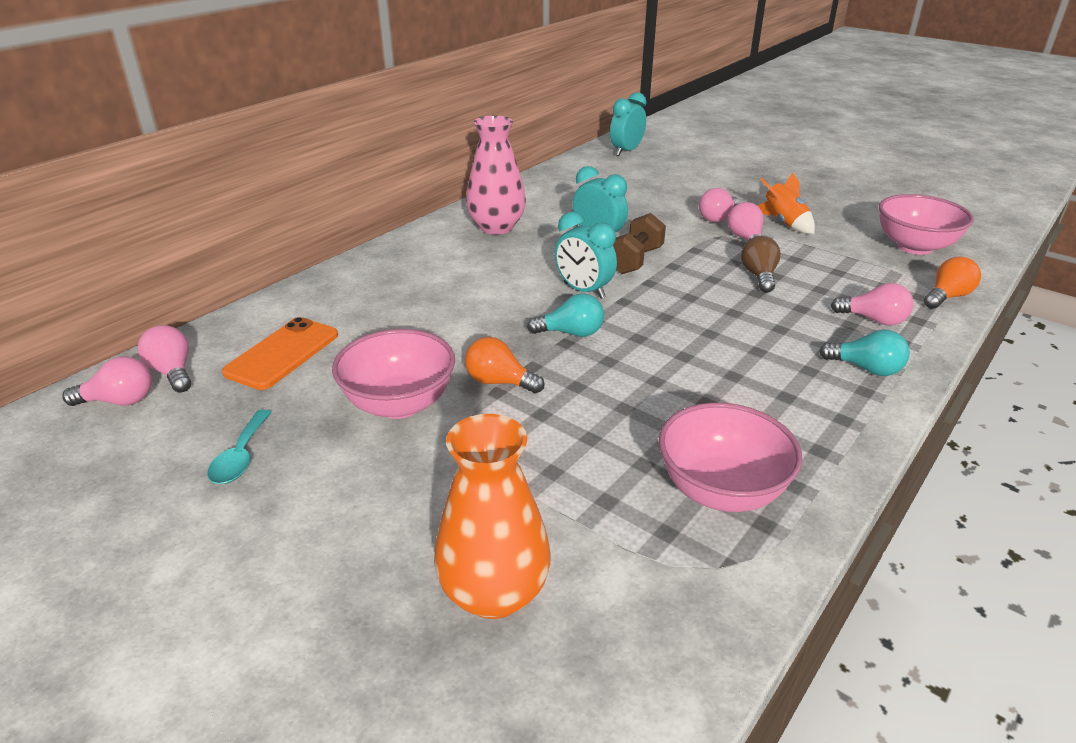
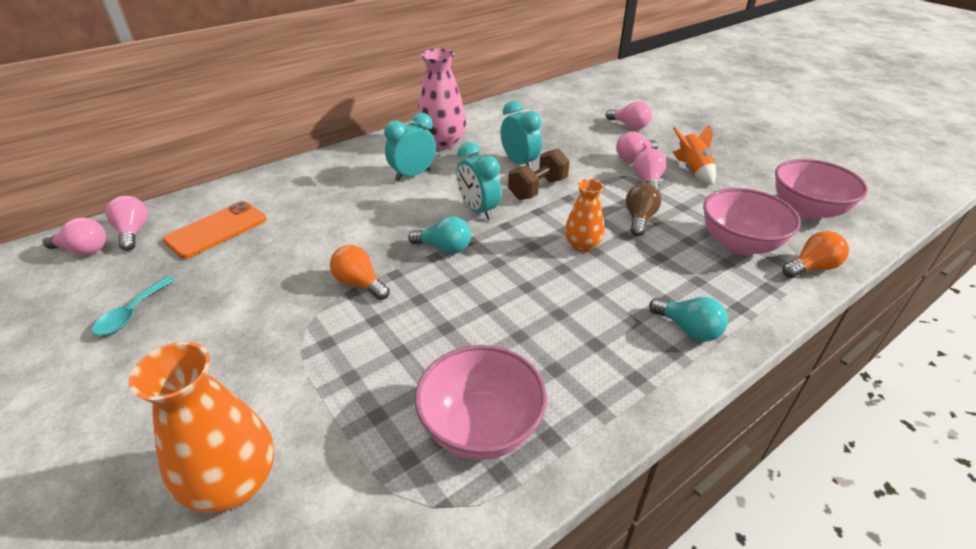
camera: 15 degrees right, 5 degrees up
(399, 404) = (272, 289): pink bowl -> pink bowl (739, 244)
(626, 151) = (590, 87): turquoise clock -> turquoise clock (413, 175)
(716, 309) = (582, 245): none -> orange vase
(873, 320) = (724, 280): pink light bulb -> pink light bulb (629, 126)

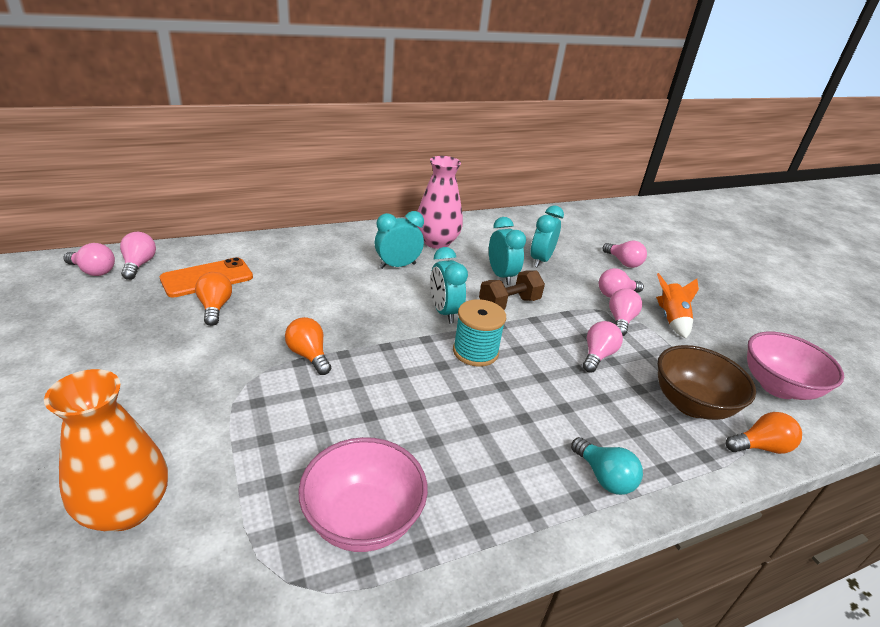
camera: 10 degrees right, 5 degrees down
(131, 313) = (108, 335): turquoise spoon -> none
(239, 258) = (215, 307): none -> orange light bulb
(444, 248) = (398, 340): turquoise light bulb -> none
(524, 242) = (475, 351): none -> turquoise spool
(551, 140) = (540, 260): none -> turquoise clock
(582, 245) = (530, 368): orange vase -> none
(639, 219) = (597, 356): brown light bulb -> pink light bulb
(739, 244) = (691, 404): pink bowl -> brown bowl

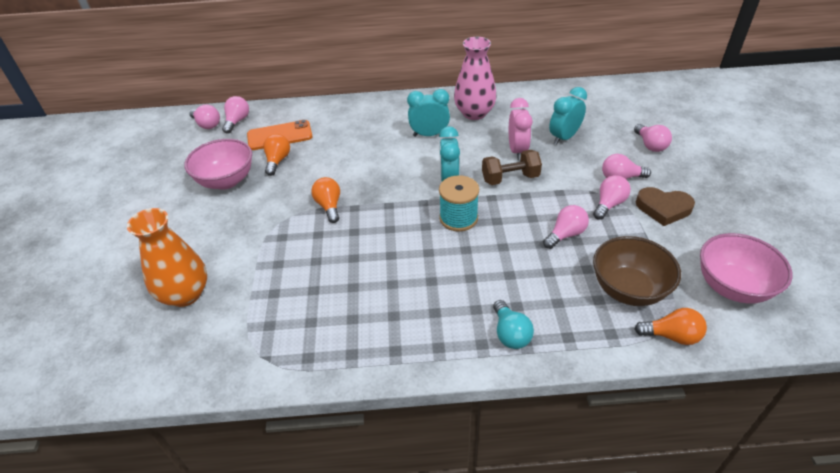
camera: 25 degrees right, 10 degrees up
(363, 519) = (320, 328): pink bowl -> pink bowl (226, 181)
(501, 276) = (517, 151): turquoise clock -> pink clock
(671, 319) = (663, 208): orange rocket -> brown heart

